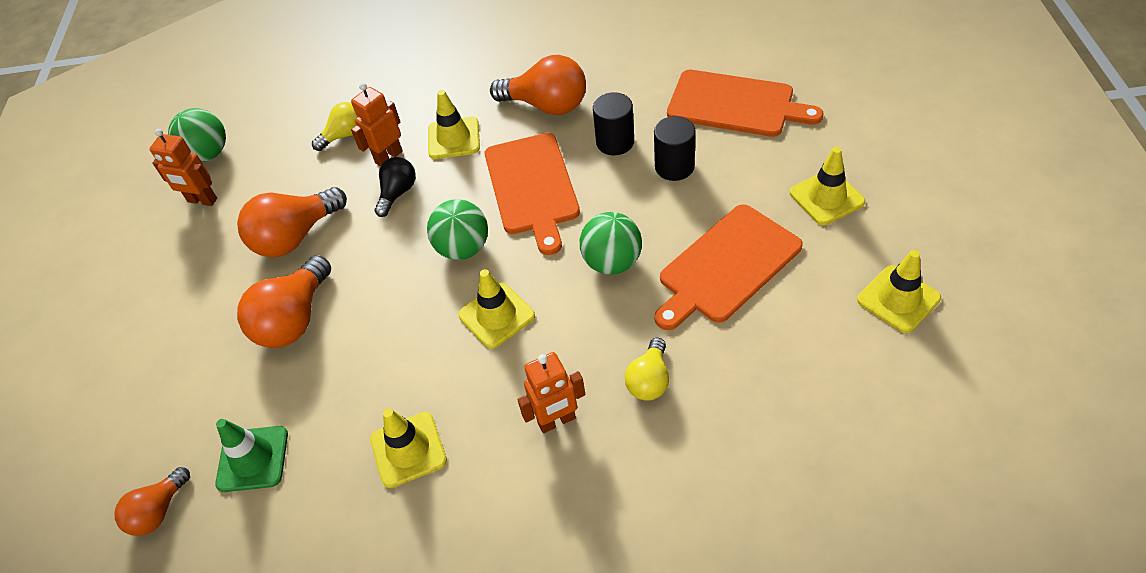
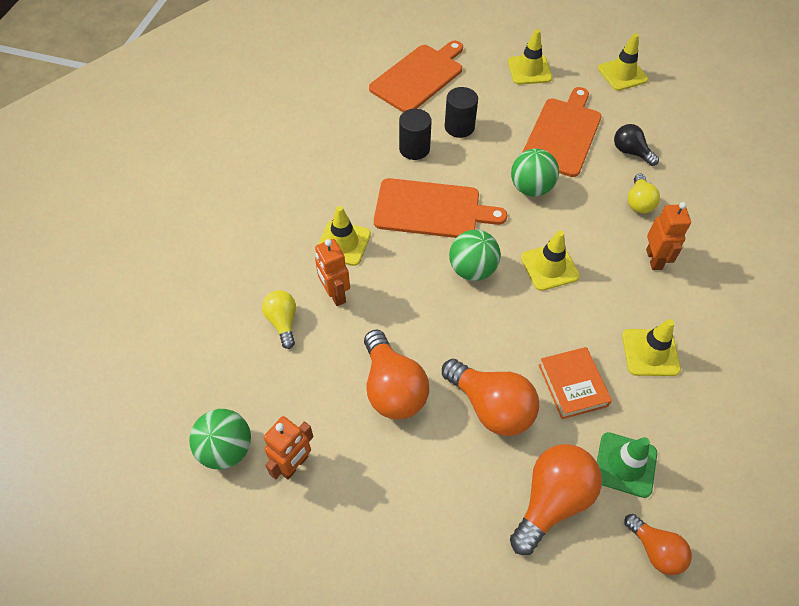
camera: 75 degrees left, 5 degrees up
(340, 383) = (573, 385): none -> orange book
(398, 193) = (384, 298): black light bulb -> black light bulb (630, 152)
(547, 105) = (346, 174): orange light bulb -> orange light bulb (552, 500)
(649, 380) = (638, 202): yellow light bulb -> yellow light bulb turned 60 degrees clockwise
(726, 266) = (563, 134): orange cutting board -> orange cutting board turned 135 degrees counterclockwise

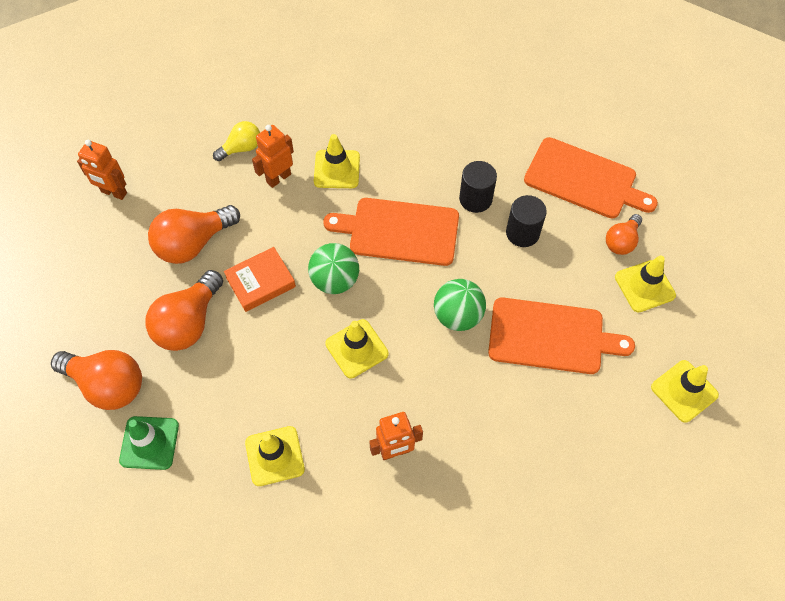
camera: 75 degrees right, 5 degrees up
(226, 449) = (120, 145): green ball -> none
(432, 209) = (399, 231): orange cutting board -> orange cutting board turned 105 degrees clockwise
(573, 385) = (223, 388): orange book -> orange book (260, 282)
(630, 152) = (549, 413): black light bulb -> none
(638, 202) = (473, 428): yellow light bulb -> none
(655, 550) = (73, 475): orange light bulb -> orange light bulb (621, 241)

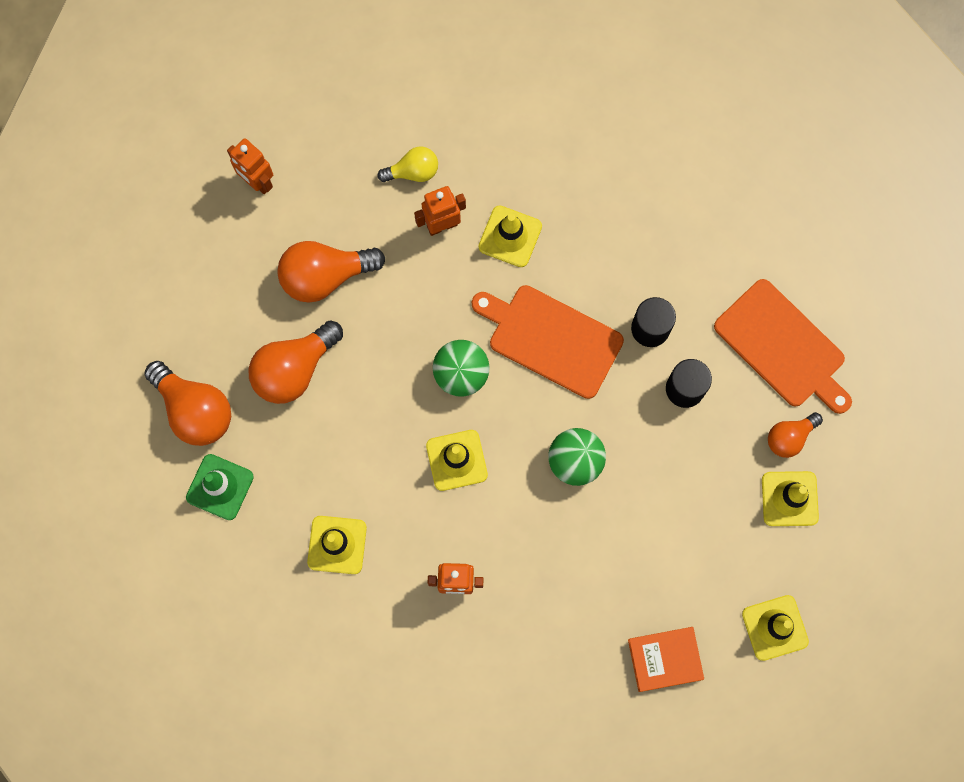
camera: 20 degrees right, 15 degrees up
(260, 282) = (382, 348): orange book -> orange book (664, 659)
(551, 336) = (663, 519): orange cutting board -> none

